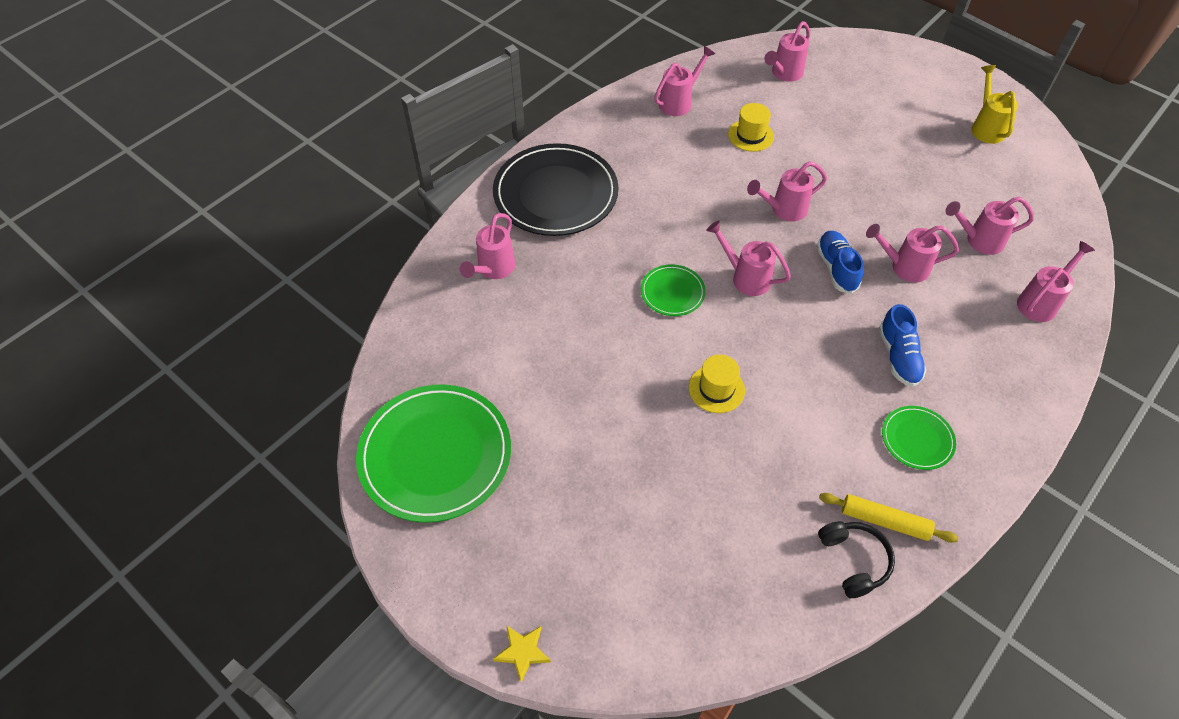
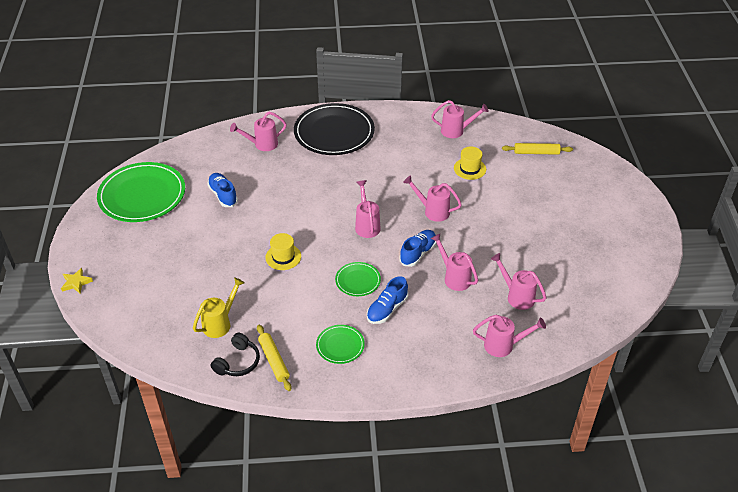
camera: 45 degrees right, 10 degrees down
(539, 370) = (223, 195): none -> blue shoe
(672, 292) = (324, 207): green plate -> green plate (358, 280)
(784, 74) = (536, 153): pink watering can -> yellow rolling pin
(986, 127) = (617, 251): yellow watering can -> yellow watering can (220, 323)

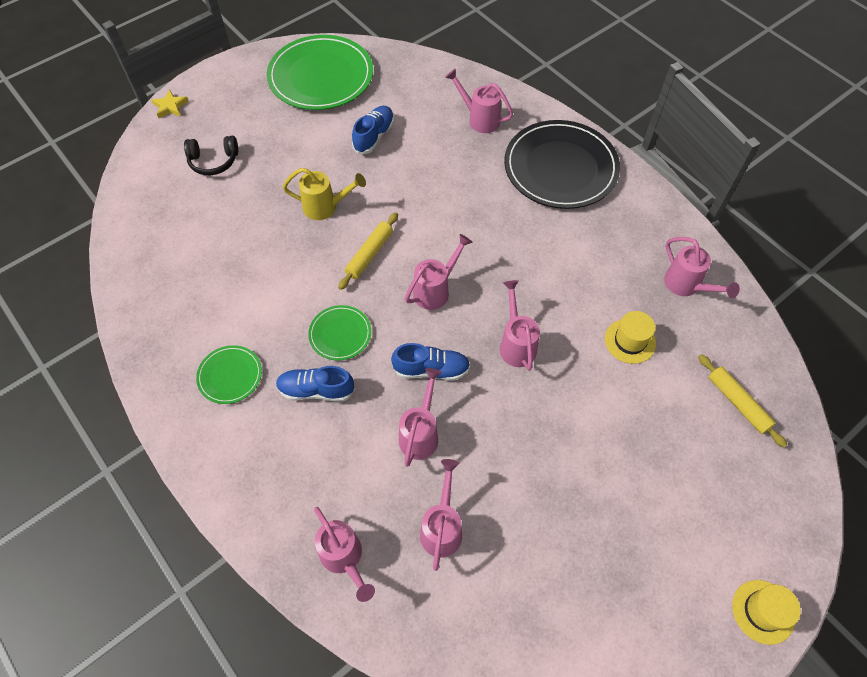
camera: 55 degrees right, 15 degrees up
(220, 323) = (192, 248): yellow watering can -> yellow watering can (325, 207)
(238, 362) = (149, 296): black headphones -> black headphones (213, 161)
(274, 360) = (170, 326): yellow rolling pin -> yellow rolling pin (369, 254)
(283, 257) = (324, 243): yellow hat -> yellow hat (763, 611)

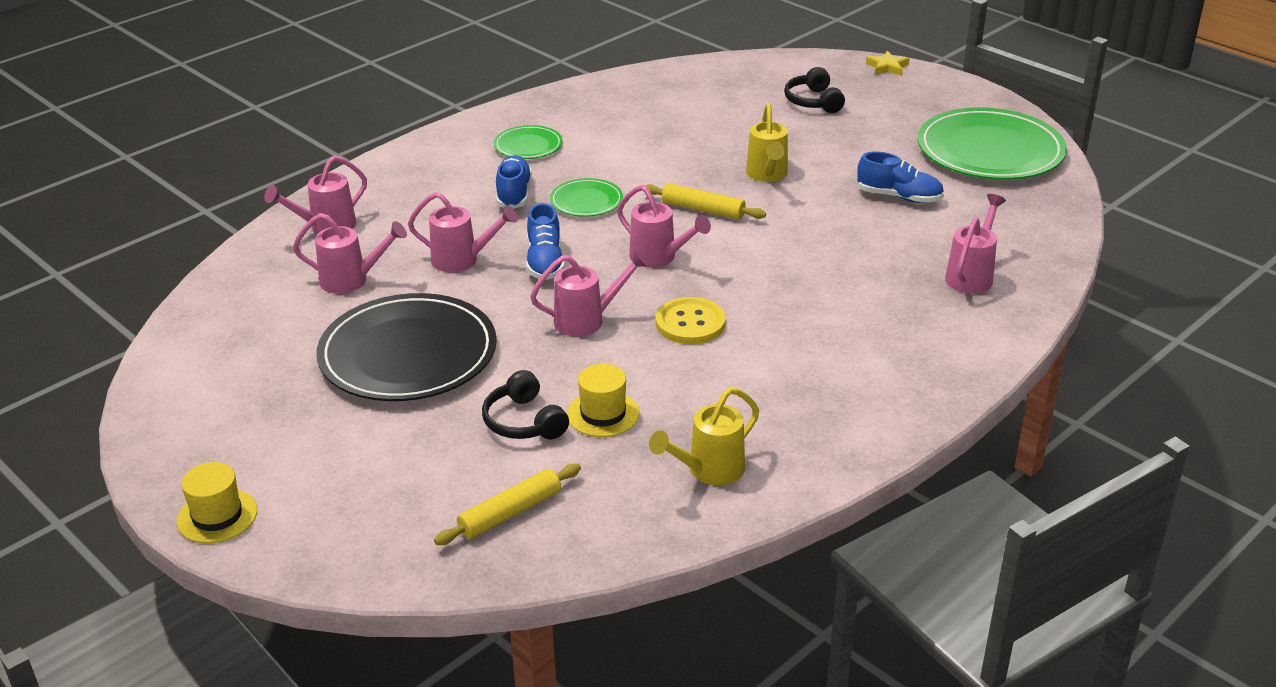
camera: 85 degrees right, 25 degrees down
(524, 279) = (690, 323): none -> yellow button
(560, 168) = (904, 350): black plate -> black plate (408, 354)
(640, 391) = (524, 421): none -> black headphones
(686, 286) = (709, 471): pink watering can -> yellow watering can

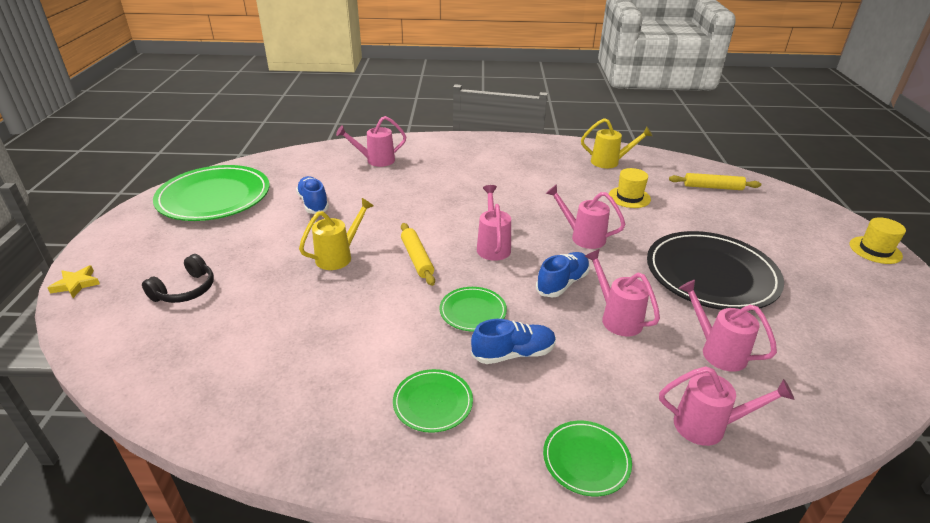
camera: 135 degrees left, 0 degrees up
(396, 171) = (586, 459): none -> green plate
(514, 194) = (513, 353): blue shoe -> blue shoe turned 150 degrees counterclockwise
(524, 421) = (672, 212): black headphones -> none
(690, 323) = (532, 208): yellow button -> none

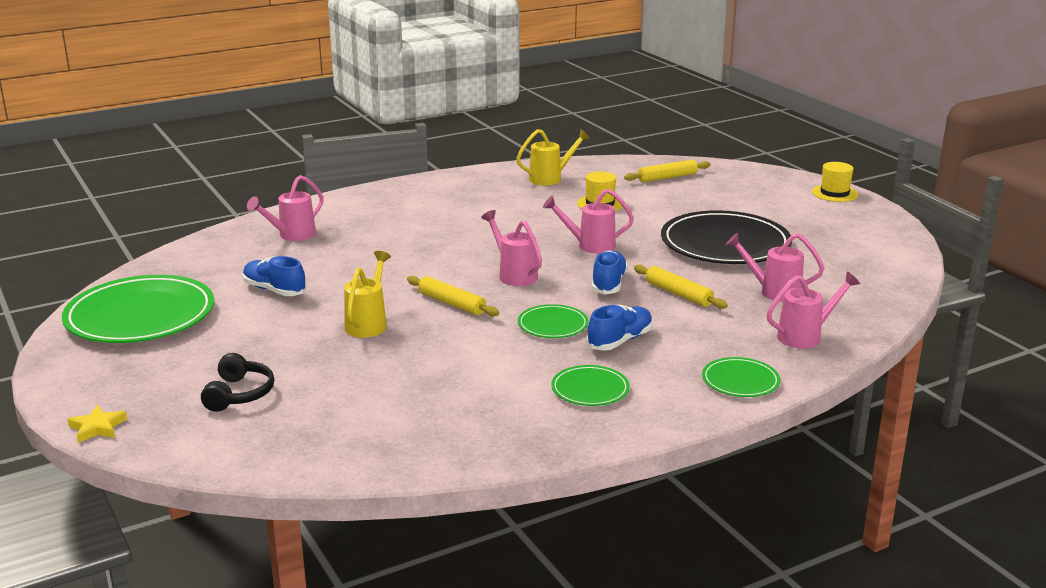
camera: 30 degrees left, 10 degrees down
(617, 318) = (678, 294): pink watering can -> yellow rolling pin

